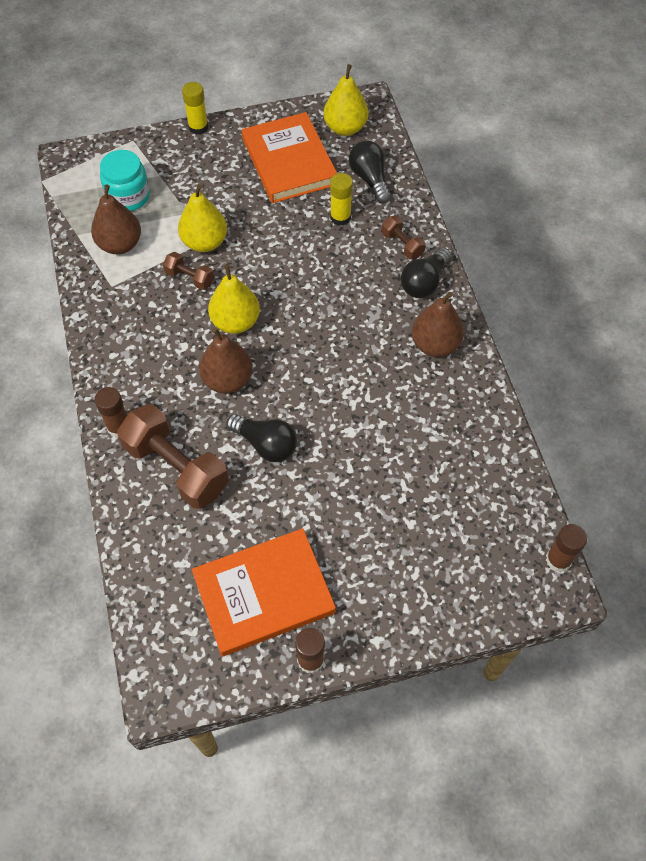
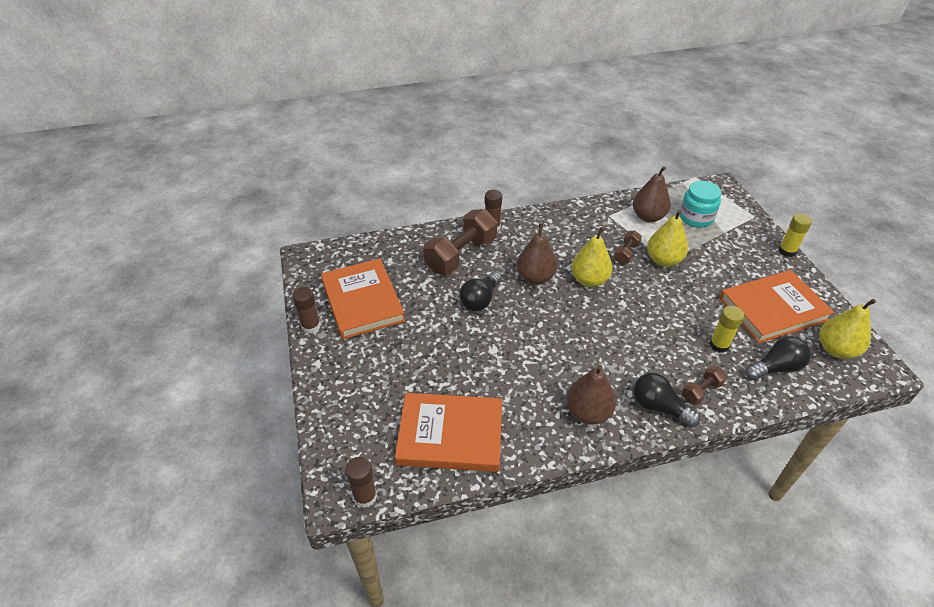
camera: 90 degrees right, 15 degrees down
(474, 477) = (450, 435): none -> orange book

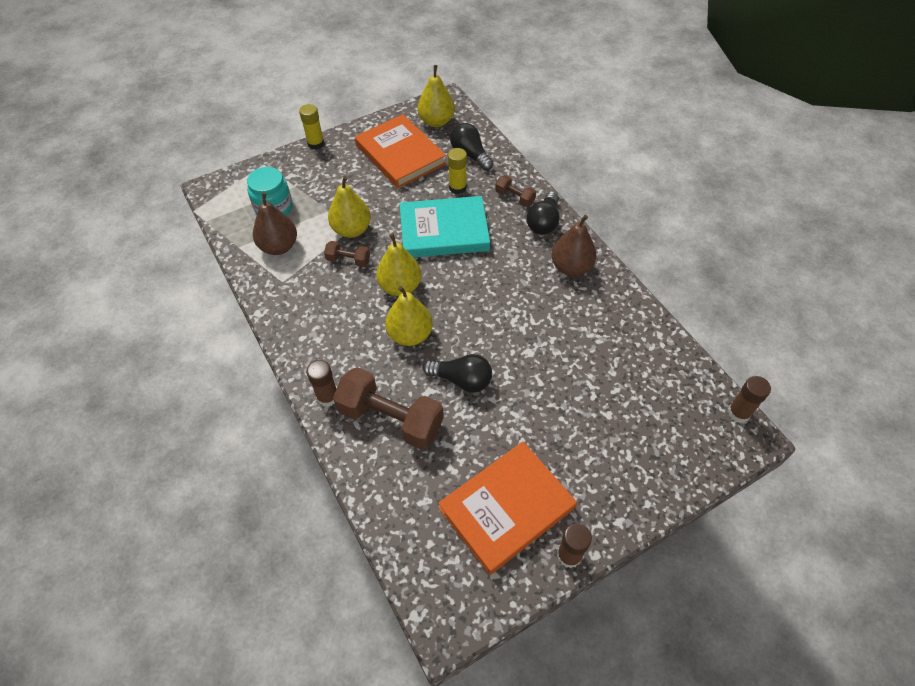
camera: 105 degrees left, 10 degrees up
(450, 435) = (644, 363): orange book -> none
(535, 277) = (410, 335): brown pear -> yellow pear
(655, 322) = (444, 231): none -> turquoise book

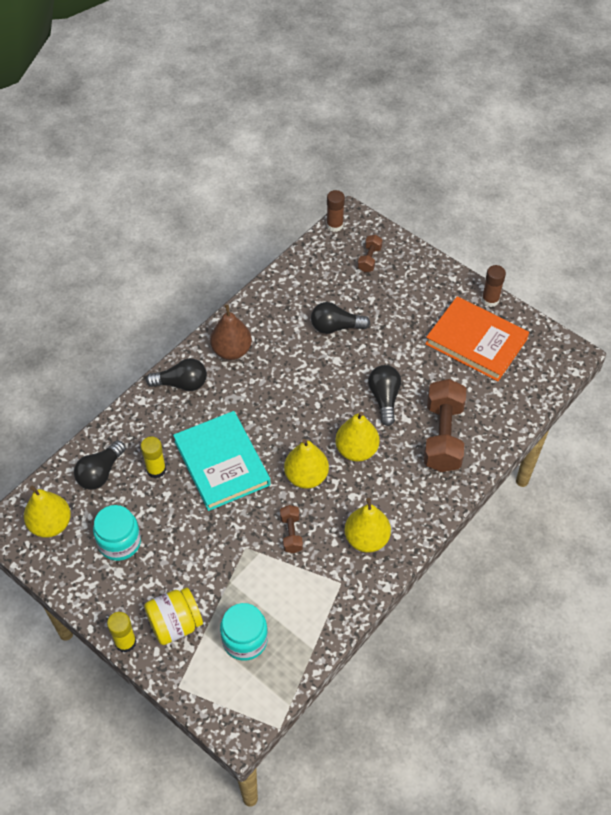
camera: 110 degrees left, 0 degrees up
(279, 247) = (298, 607): brown pear -> none
(312, 172) = (175, 624): none -> yellow jar
(327, 397) = (445, 489): brown glue stick -> none
(352, 230) = (250, 547): yellow pear -> yellow pear (366, 539)
(400, 154) = (119, 542): orange book -> turquoise jar
(515, 197) = (155, 415): brown dumbbell -> brown dumbbell (369, 259)
(575, 365) = (336, 327): none -> black light bulb

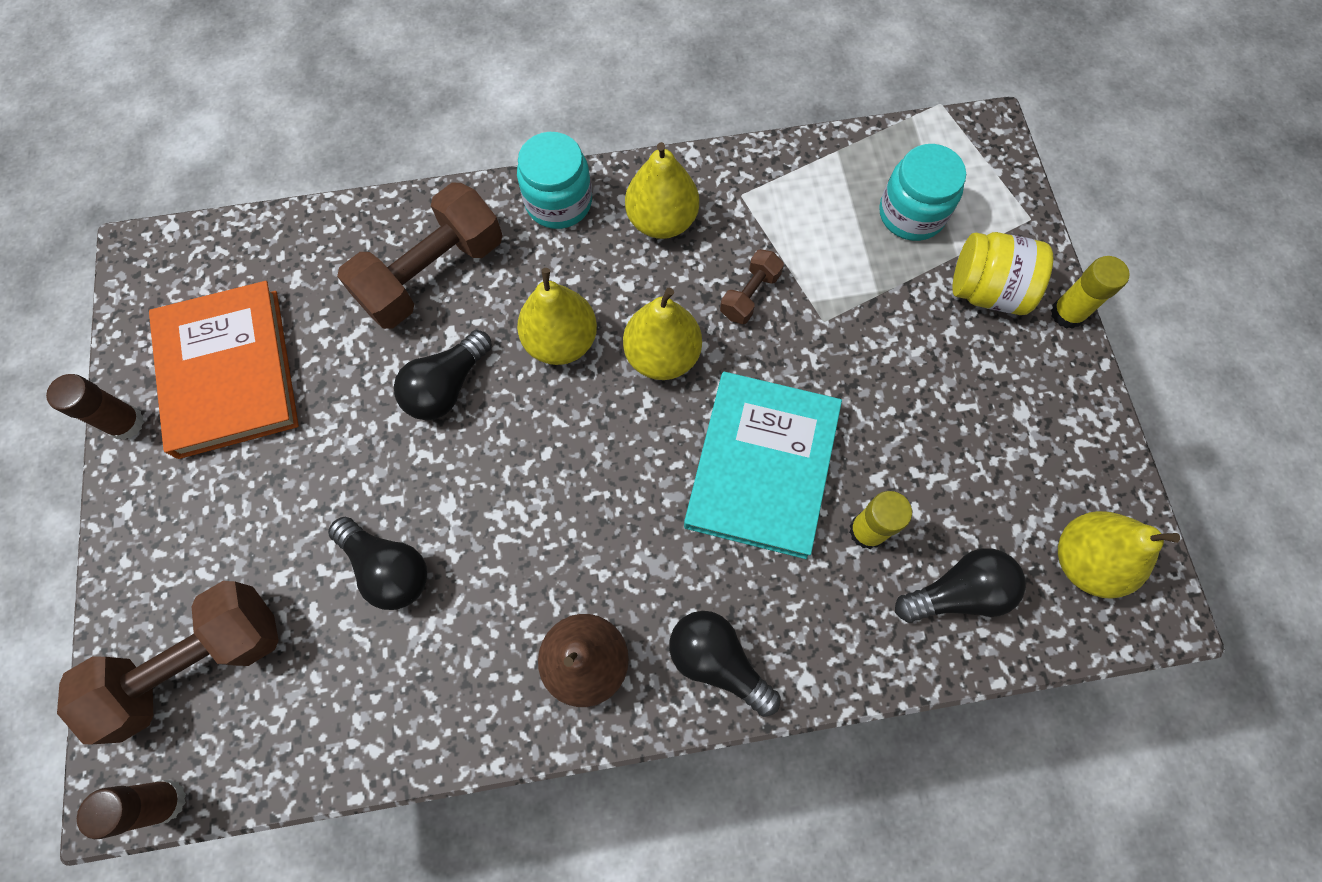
camera: 140 degrees left, 15 degrees up
(119, 542) = (995, 455): turquoise jar -> turquoise jar (558, 202)
(369, 259) = (196, 663): brown dumbbell -> brown dumbbell, size x2.07

